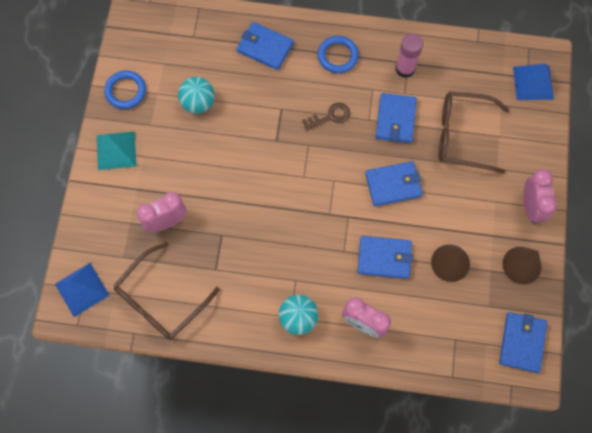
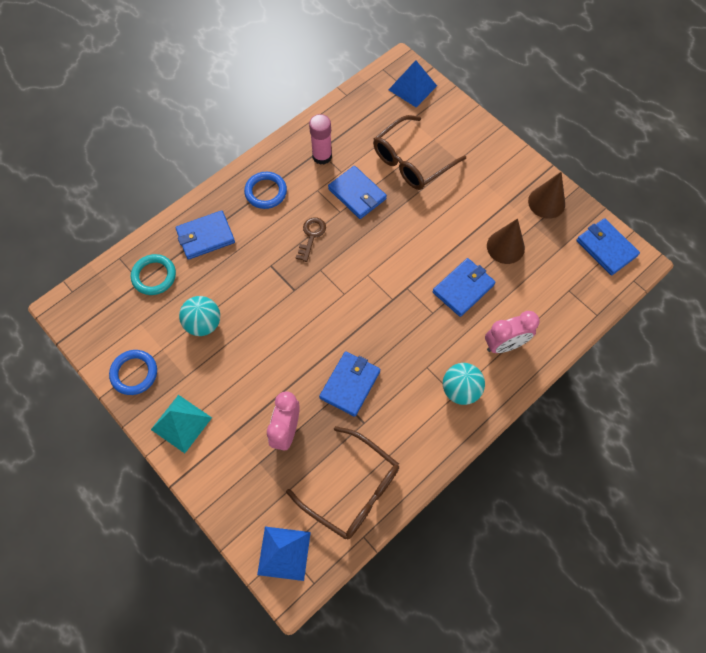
camera: 50 degrees left, 5 degrees down
(161, 299) = (352, 489): brown glasses -> brown glasses turned 45 degrees counterclockwise
(205, 41) = (154, 276): none -> turquoise ring
(393, 185) = (409, 236): blue wallet -> blue wallet (350, 384)
(530, 207) = (506, 162): pink clock -> none

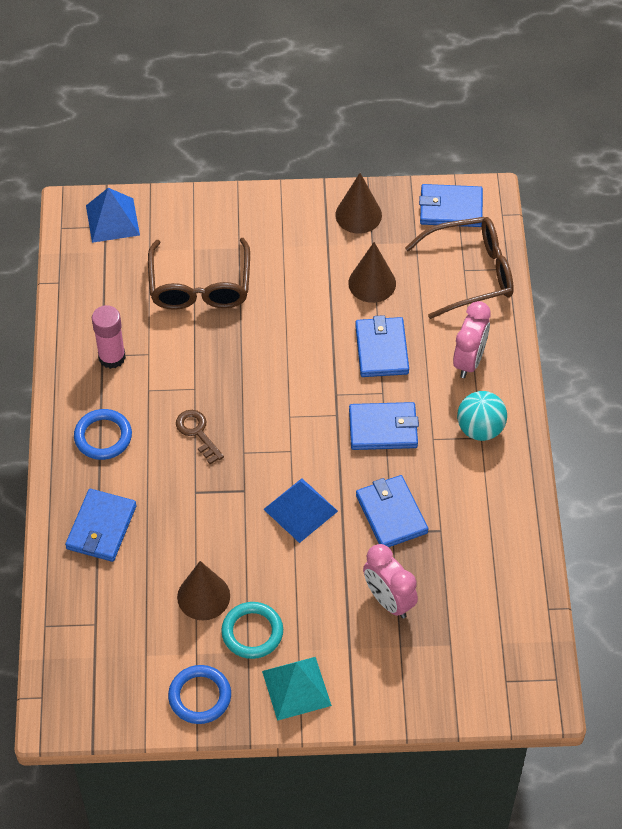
camera: 50 degrees left, 10 degrees down
(154, 276) = (101, 606): turquoise ring -> turquoise ring (252, 632)
(203, 323) = (203, 596): turquoise ball -> brown cone
(284, 553) = (507, 684): blue pyramid -> blue pyramid (300, 510)
(352, 489) = (496, 586): brown glasses -> brown glasses (471, 273)
(357, 194) = (189, 359): blue wallet -> blue wallet (383, 428)

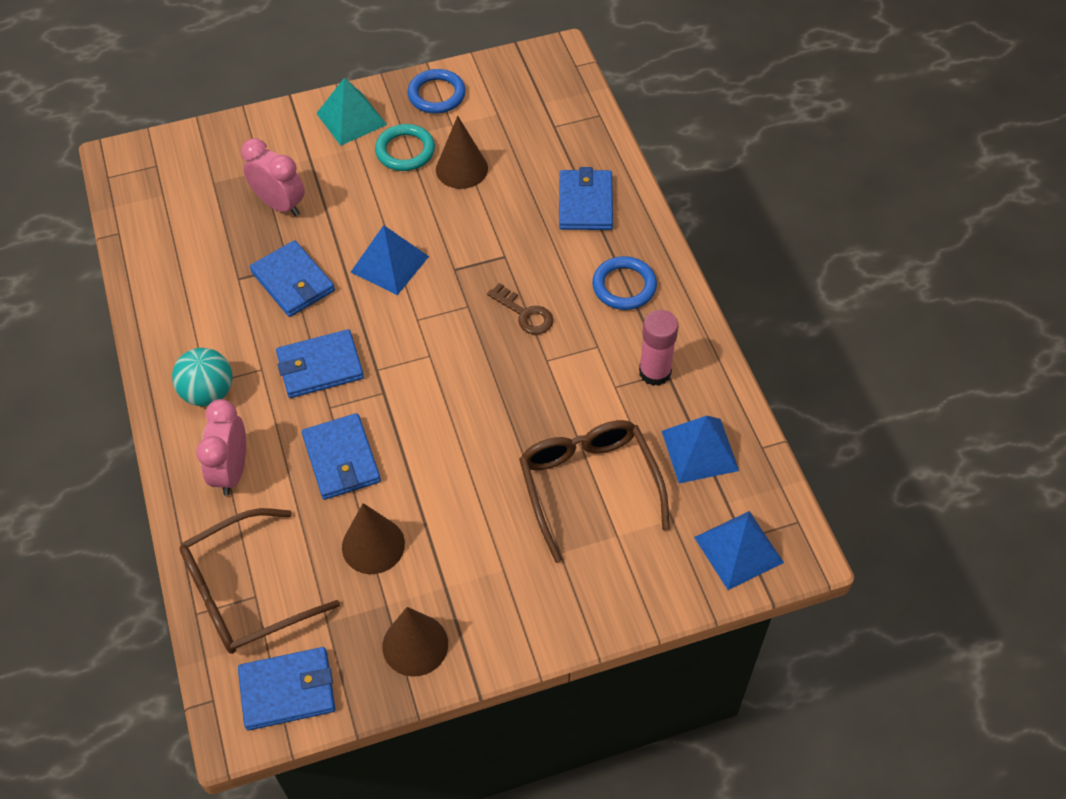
camera: 165 degrees right, 0 degrees up
(106, 291) = (699, 450): none -> blue pyramid

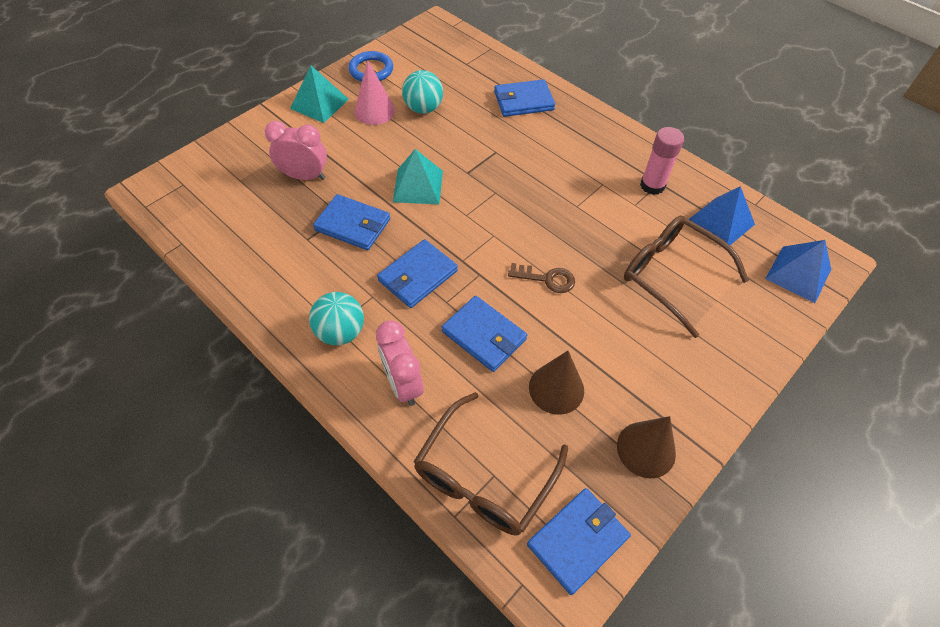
camera: 30 degrees left, 0 degrees up
(389, 264) = (418, 186): blue pyramid -> turquoise pyramid
(405, 151) = (374, 111): turquoise ring -> pink cone
(461, 169) = (423, 108): brown cone -> turquoise ball
(525, 314) = (538, 182): brown key -> brown key (547, 279)
(585, 203) = (523, 101): blue wallet -> blue wallet turned 75 degrees counterclockwise
(624, 286) = (589, 141): blue ring -> none

